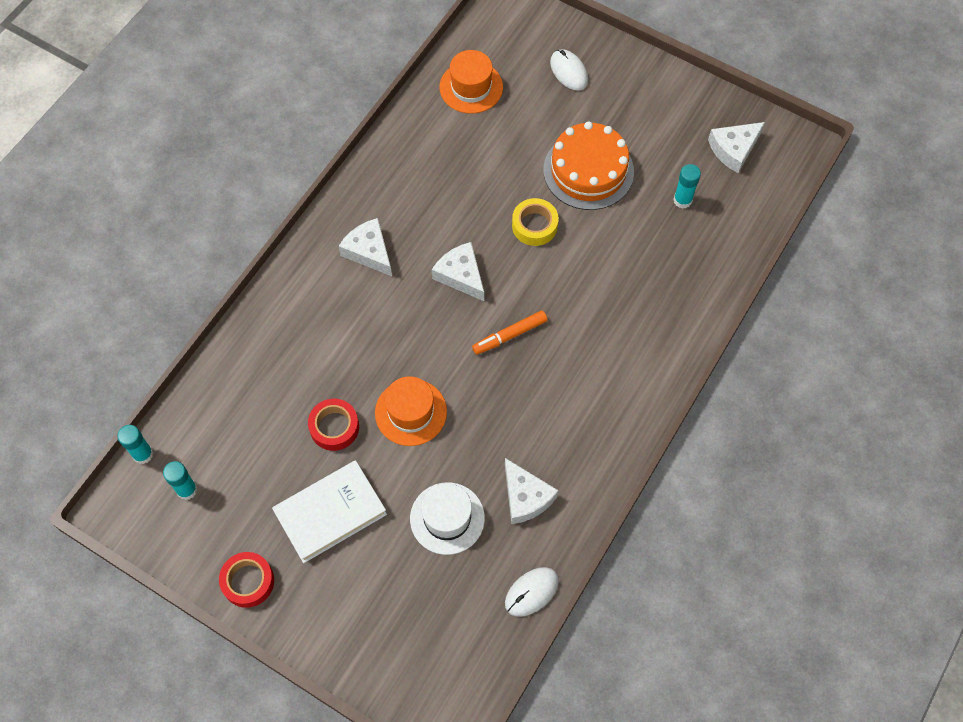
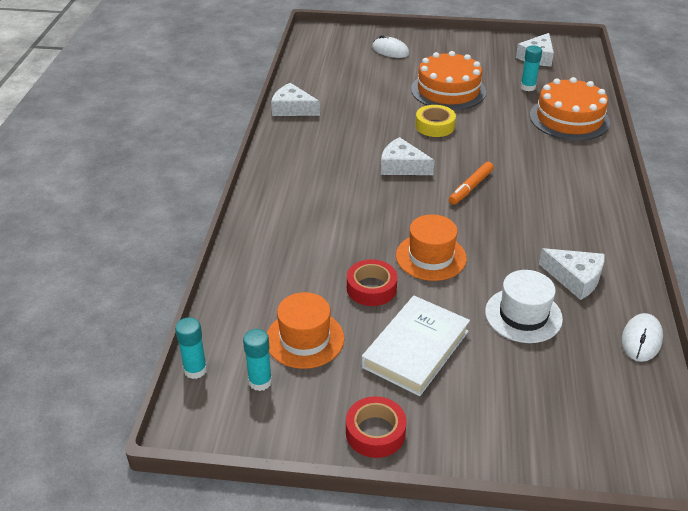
camera: 25 degrees left, 25 degrees down
(369, 251) = (315, 174): white cheese -> white cheese (292, 109)
(471, 87) = (325, 73): orange hat -> orange hat (305, 339)
(690, 272) = (569, 119): none -> orange cake

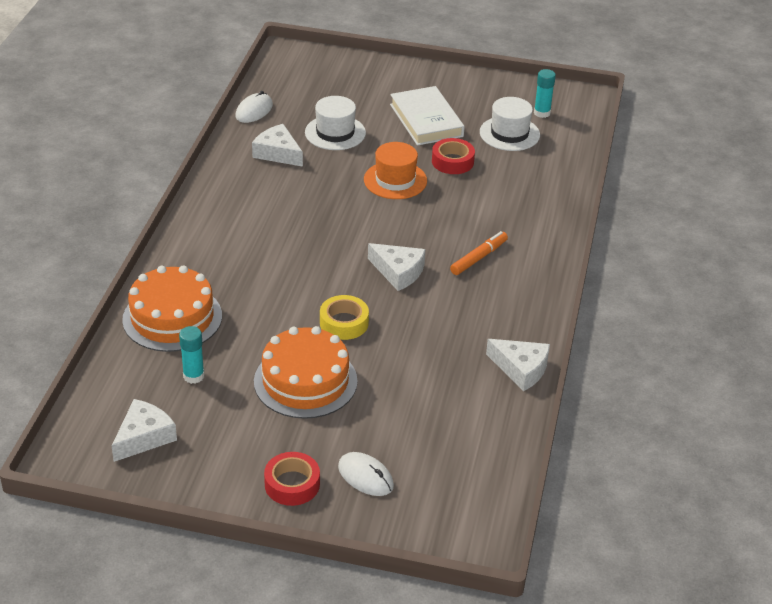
camera: 175 degrees left, 0 degrees up
(195, 370) = (590, 123): turquoise glue stick -> none
(305, 339) = (509, 133): orange hat -> white hat
(375, 432) = (464, 82): red tape -> red tape (292, 484)
(415, 349) = (426, 120): white book -> white book turned 60 degrees counterclockwise
(470, 187) = (333, 240): orange marker -> orange marker (479, 258)

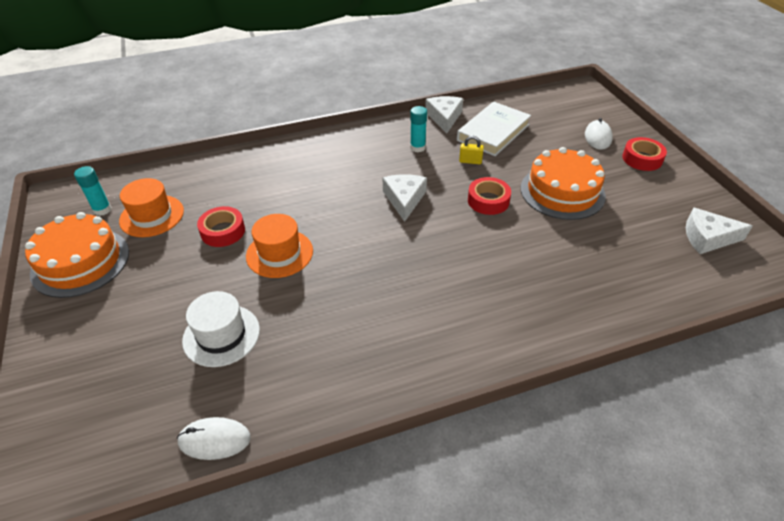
camera: 120 degrees left, 5 degrees up
(172, 318) = (595, 295): orange cake -> orange cake (80, 262)
(193, 376) = (629, 246): turquoise glue stick -> turquoise glue stick (417, 147)
(278, 153) = (293, 363): white cheese -> none
(344, 323) = (488, 201): yellow tape -> red tape
(417, 344) = (470, 161): none -> yellow padlock
(426, 120) = (156, 277): white book -> white book (493, 132)
(479, 258) = (349, 170): orange marker -> none
(509, 133) = (152, 216): white hat -> orange hat

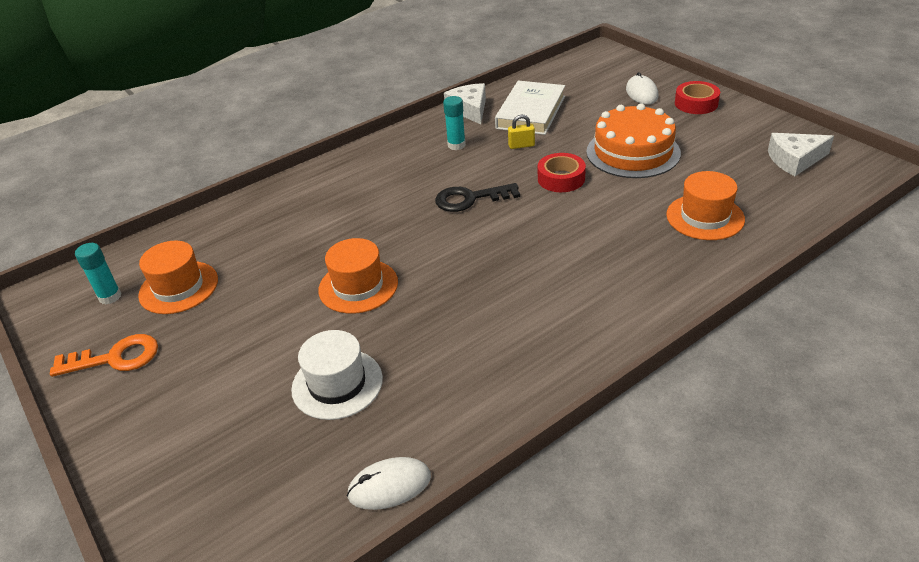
camera: 15 degrees left, 5 degrees down
(80, 262) = (115, 358): orange cake -> orange key
(223, 231) = (277, 281): red tape -> none
(404, 199) = (470, 199): white cheese -> black key
(596, 272) = (705, 217): none -> orange hat

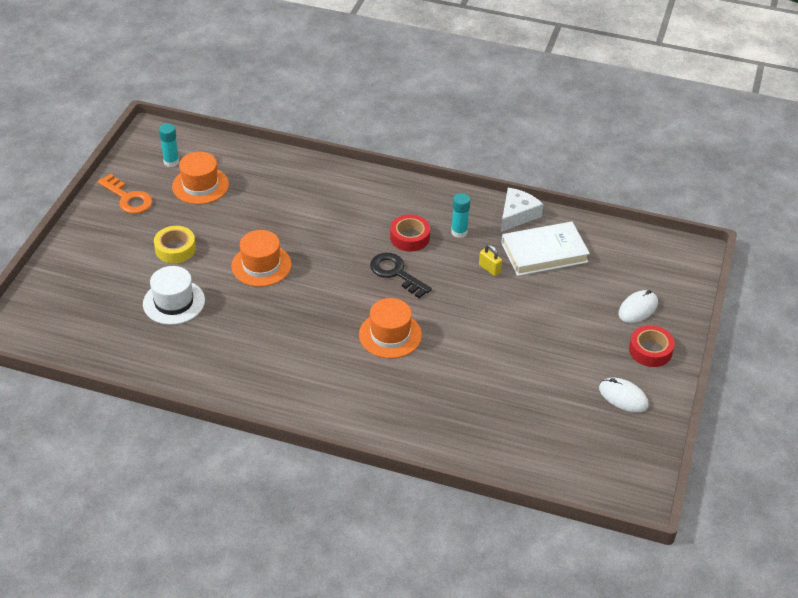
camera: 50 degrees right, 5 degrees up
(251, 347) = (175, 249): none -> yellow tape
(389, 486) = (118, 363): white mouse -> white mouse (623, 397)
(561, 178) = (462, 311): red tape -> red tape (409, 237)
(633, 152) = (534, 338): orange cake -> none
(705, 217) = (476, 412): orange hat -> orange hat (390, 335)
(794, 160) = (606, 443): white cheese -> none

